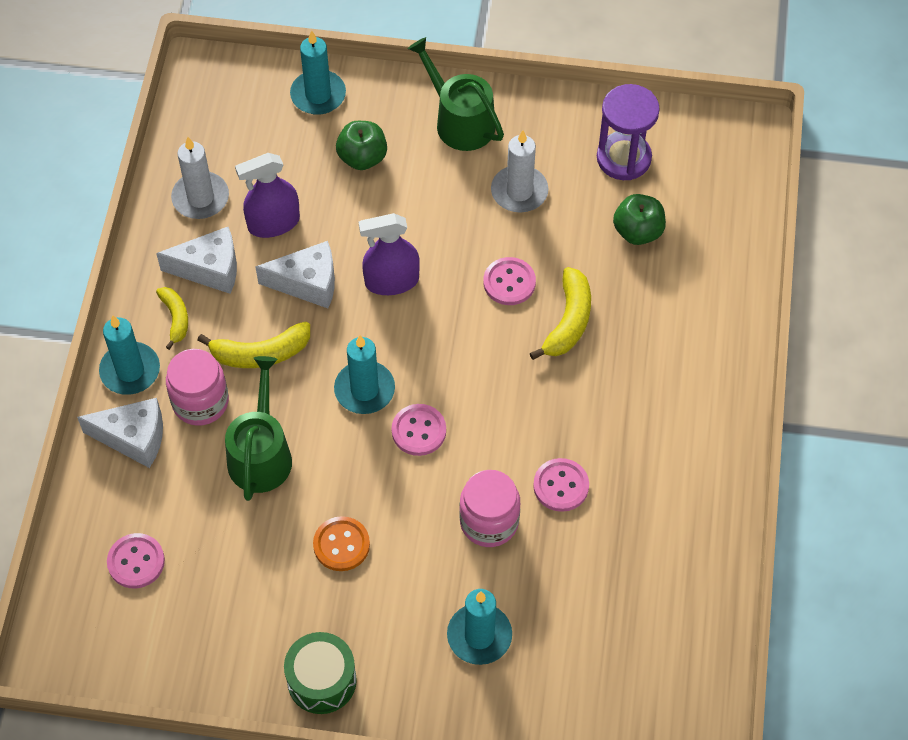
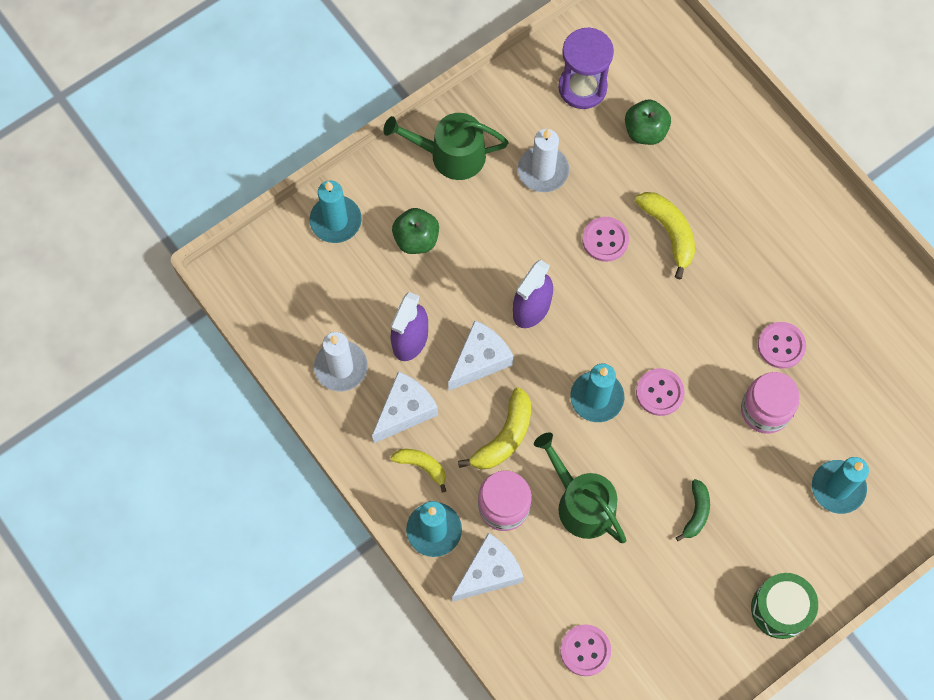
camera: 45 degrees left, 10 degrees up
(341, 545) = (696, 512): orange button -> green banana

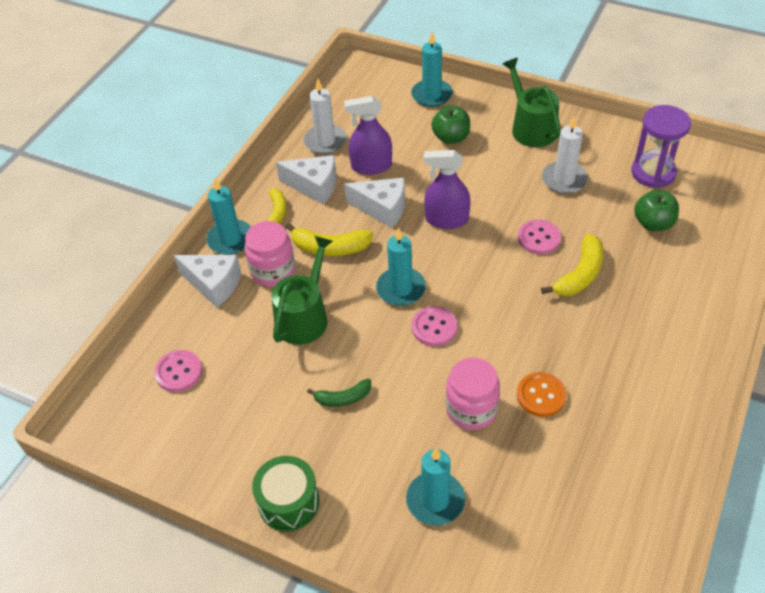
camera: 65 degrees right, 20 degrees down
(781, 346) = (541, 395): pink button -> orange button

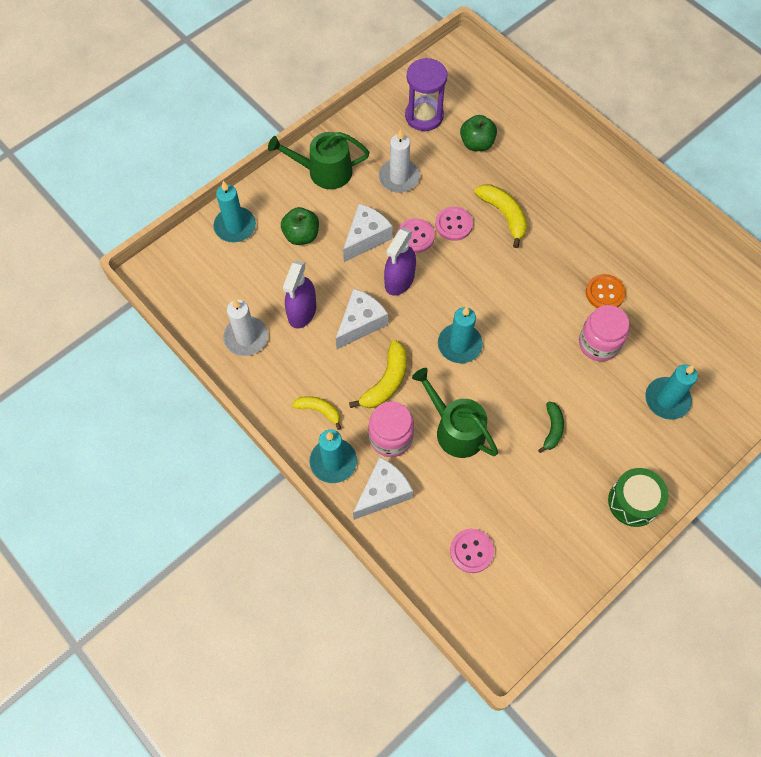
camera: 70 degrees left, 15 degrees up
(314, 186) = (302, 368): white cheese -> white cheese (366, 238)
(434, 327) = (511, 336): pink button -> pink button (415, 236)

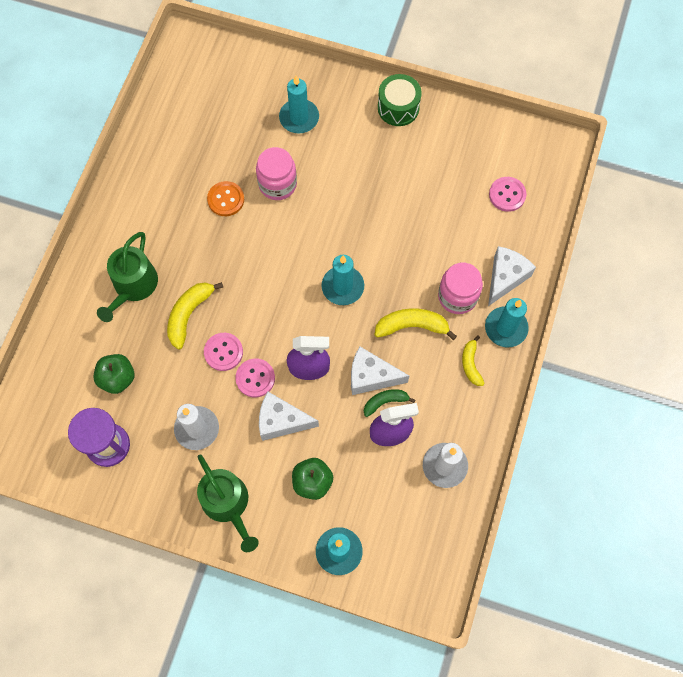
camera: 120 degrees left, 5 degrees up
(383, 492) = (505, 278): white cheese -> white cheese turned 105 degrees clockwise
(455, 429) = (419, 252): green watering can -> green watering can (133, 286)
(552, 429) = (374, 185): green banana -> green banana (385, 402)

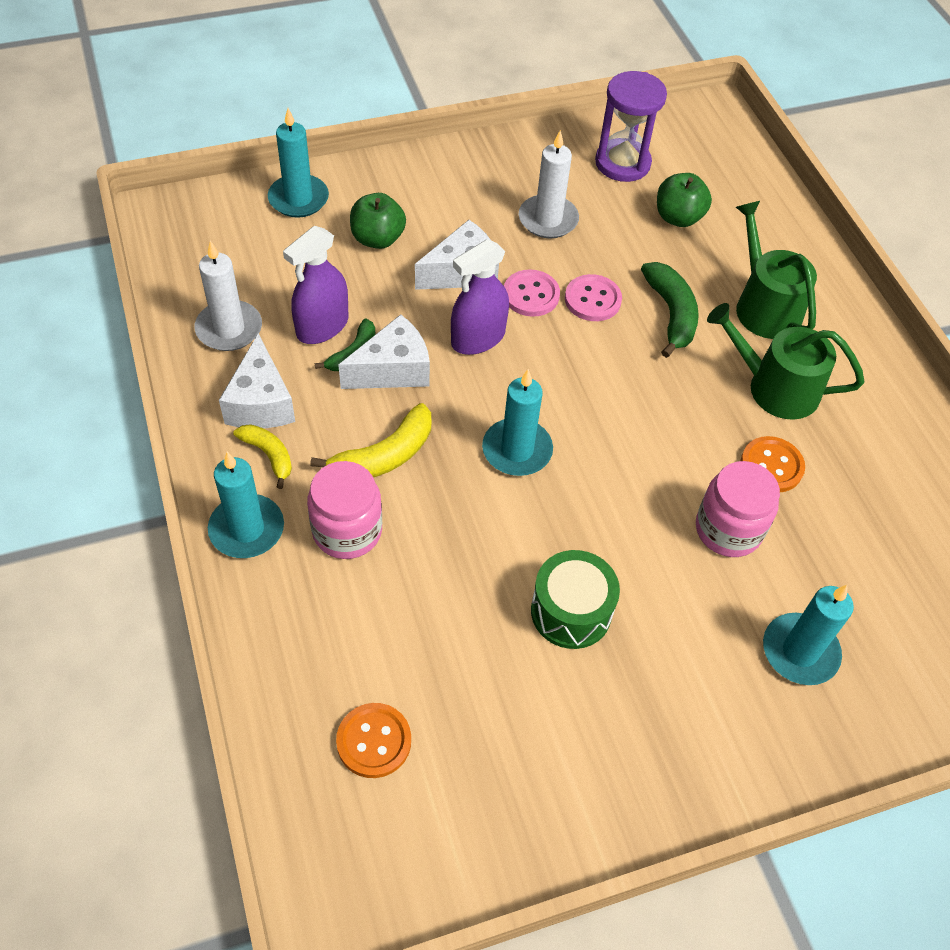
camera: 140 degrees right, 15 degrees down
(189, 314) = (671, 314): yellow banana -> green banana
(228, 504) = (452, 179): green watering can -> green watering can (775, 387)
(398, 108) = (670, 781): green drum -> green drum (571, 611)
(505, 278) = (291, 600): white cheese -> white cheese (261, 403)
(507, 195) = (374, 741): pink button -> orange button

